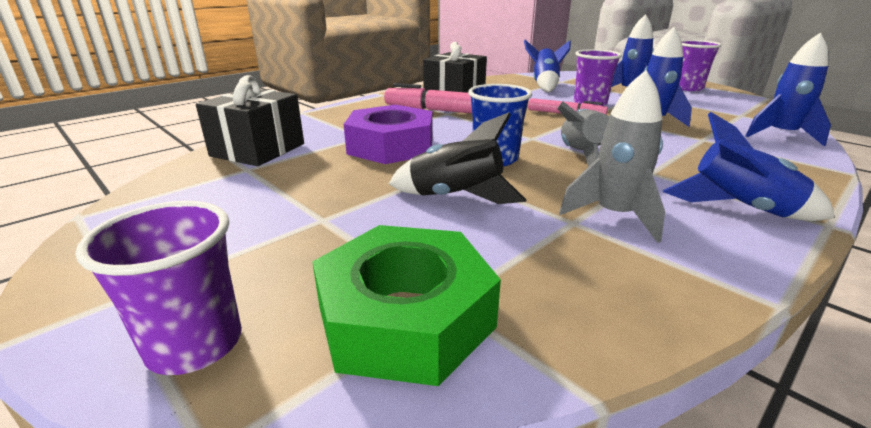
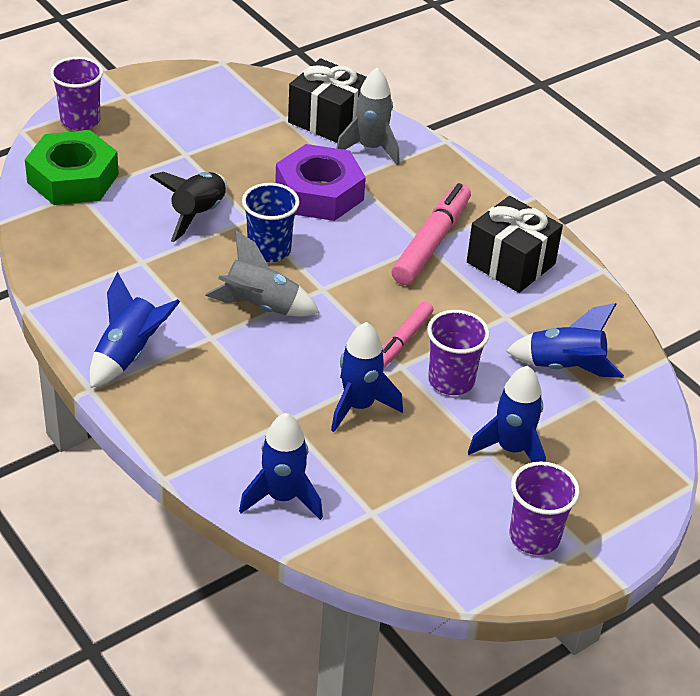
camera: 95 degrees right, 15 degrees up
(614, 216) = (142, 284): grey rocket -> grey rocket (370, 148)

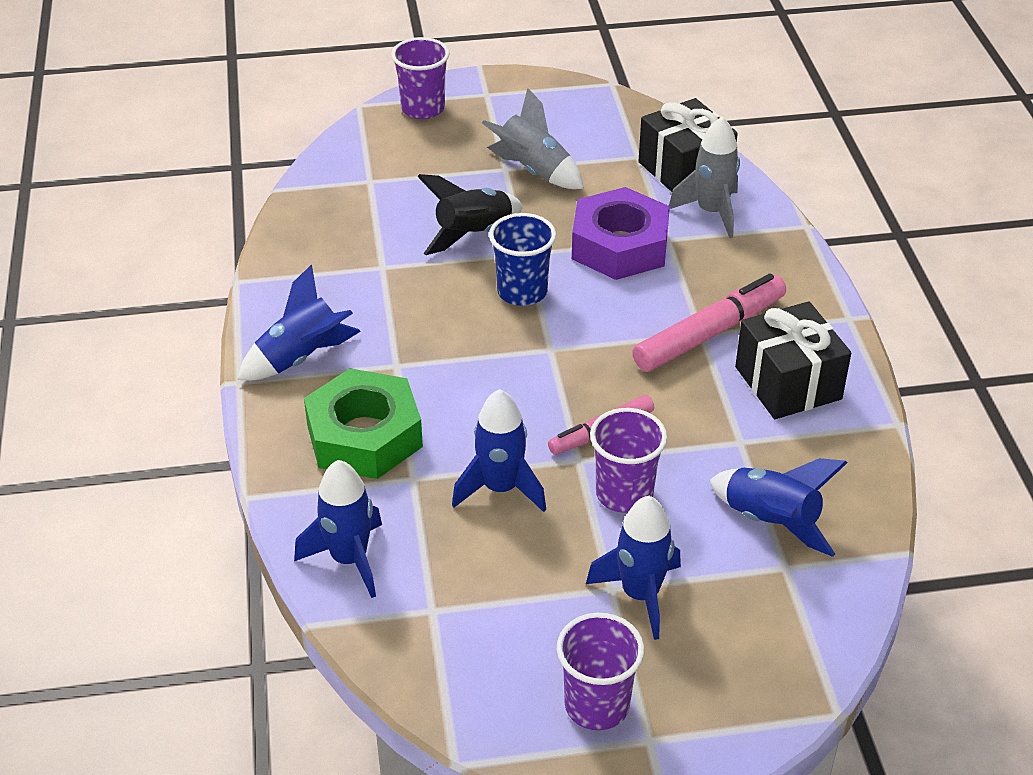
camera: 30 degrees right, 0 degrees up
(73, 178) = (374, 164): green nut -> green nut (364, 436)
(260, 307) = (471, 349): grey rocket -> grey rocket (533, 171)

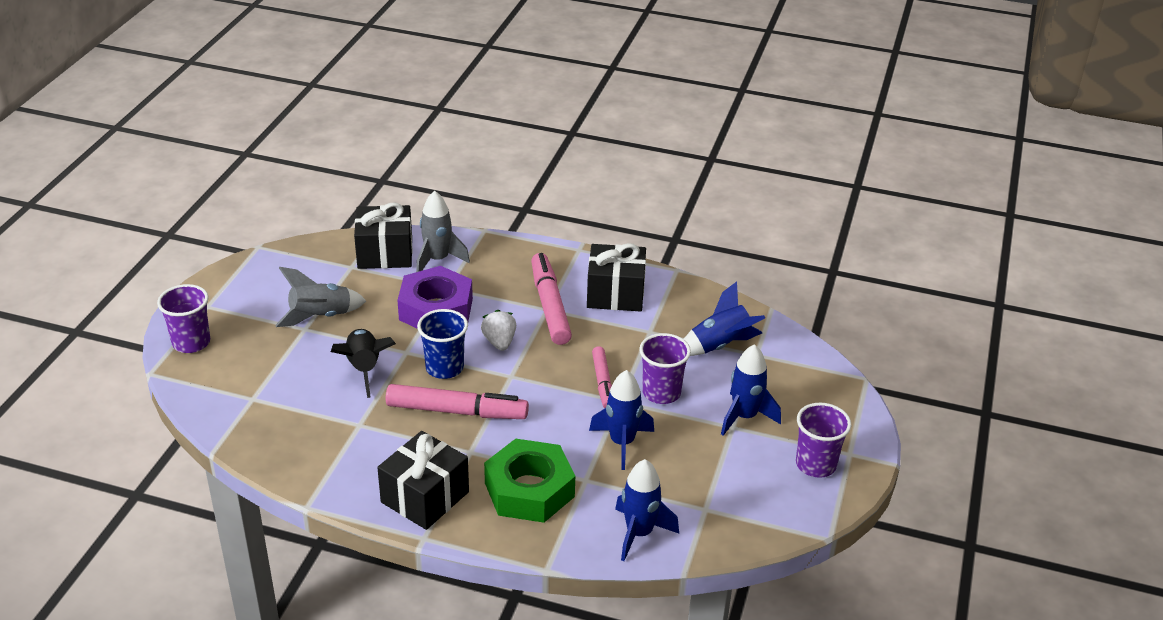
camera: 65 degrees left, 5 degrees down
(301, 358) = (425, 497): blue rocket -> black gift
(455, 329) = (457, 411): none -> pink marker
(603, 317) = (499, 342): none -> white strawberry

